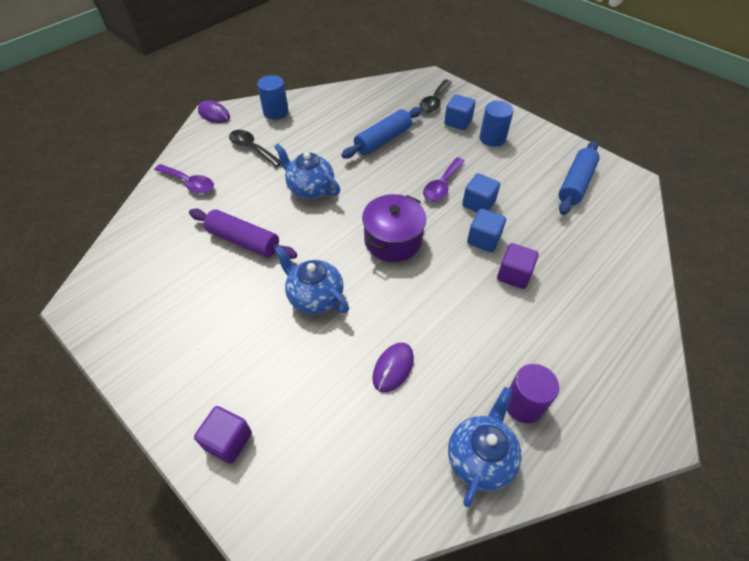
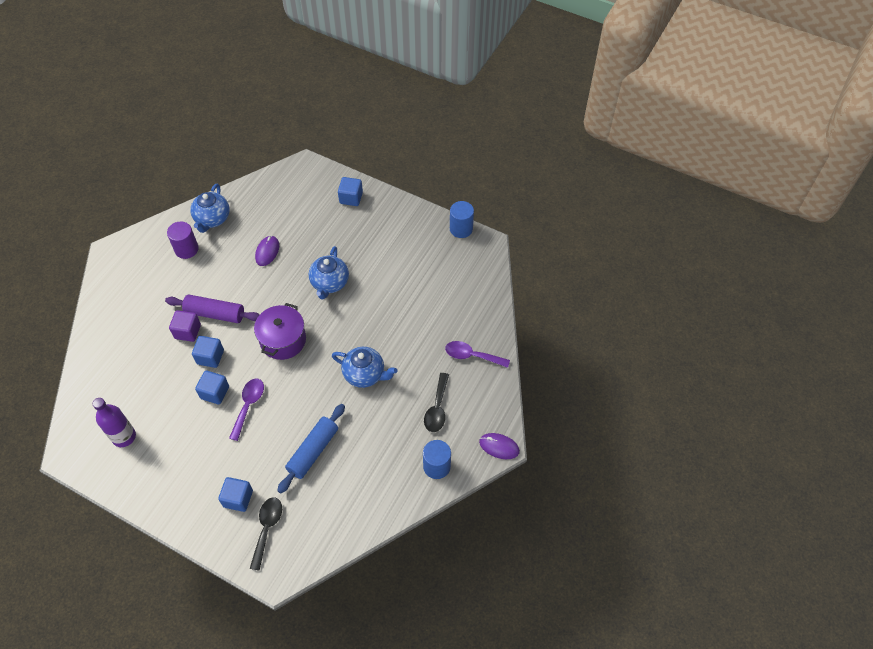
camera: 165 degrees right, 5 degrees up
(228, 441) = (351, 198): purple cube -> blue cube
(243, 241) = (399, 313): purple rolling pin -> purple rolling pin (215, 313)
(252, 148) = (437, 408): black spoon -> black spoon turned 75 degrees clockwise
(315, 297) = (330, 283): blue teapot -> blue teapot turned 75 degrees clockwise
(492, 138) = (201, 481): blue cylinder -> blue cylinder (461, 229)
(575, 184) = (124, 437): blue rolling pin -> purple bottle

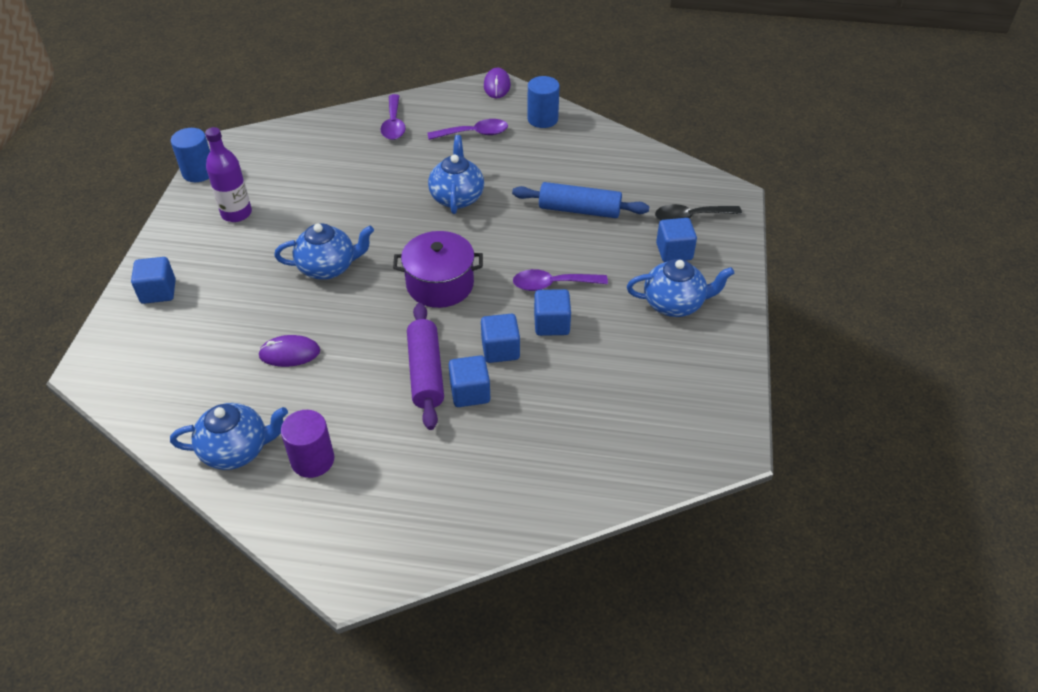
camera: 110 degrees left, 10 degrees down
(124, 437) = (667, 394): purple bottle -> purple bottle (236, 213)
(187, 331) = (470, 392): purple cube -> blue cube
(190, 475) = (674, 304): none -> blue teapot
(437, 408) = (474, 133): black spoon -> purple spoon

